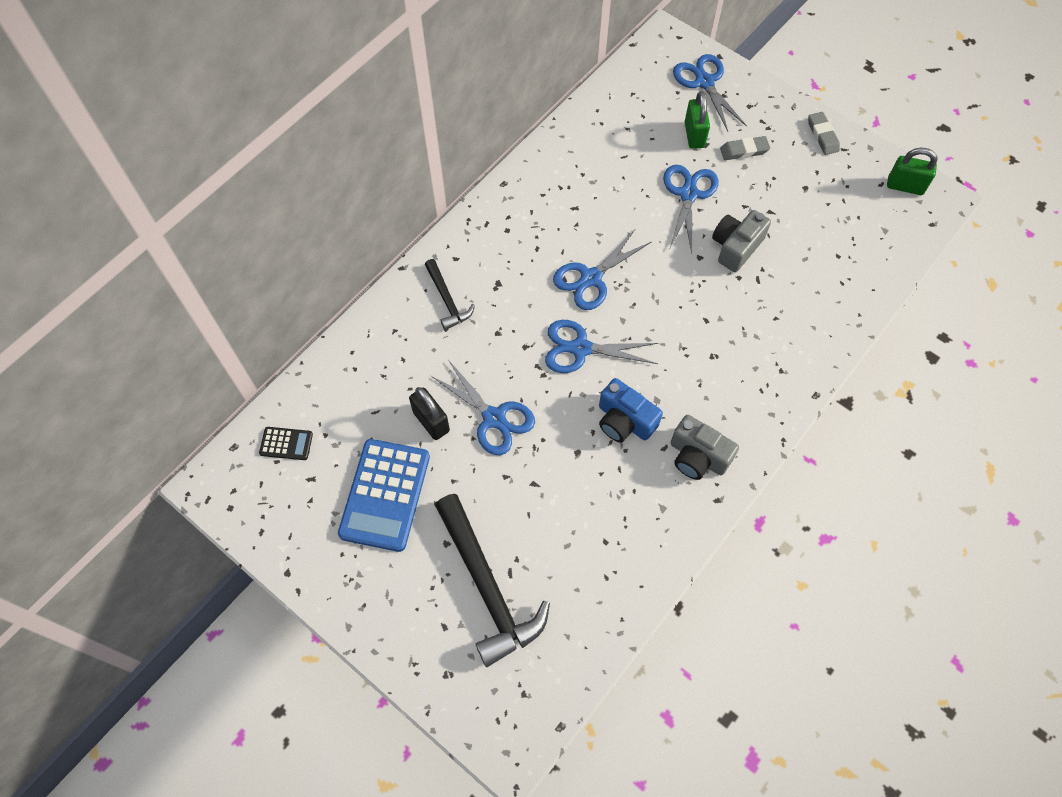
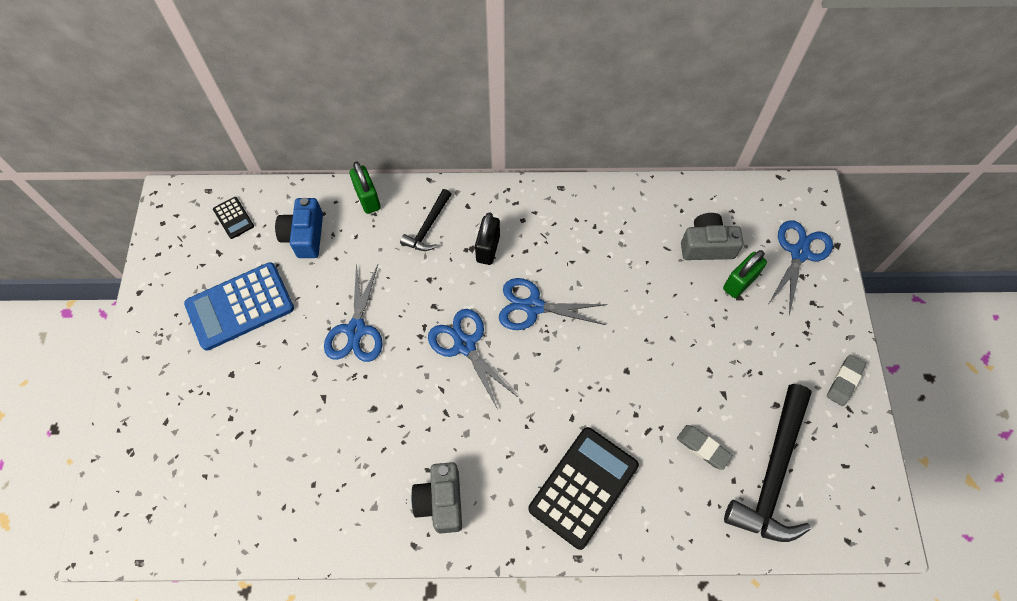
camera: 50 degrees right, 0 degrees up
(431, 421) = (320, 291): black padlock -> black padlock (488, 249)
(487, 587) = (216, 428): black hammer -> black hammer (773, 473)
(624, 421) = (428, 423): blue camera -> blue camera (305, 236)
(688, 194) = (678, 319): blue scissors -> none
(736, 247) = (662, 391): grey camera -> grey camera (706, 246)
(744, 150) = (763, 330): grey eraser -> grey eraser (703, 448)
(766, 352) = (583, 487): none -> black calculator
(905, 186) = (864, 488): green padlock -> green padlock (368, 199)

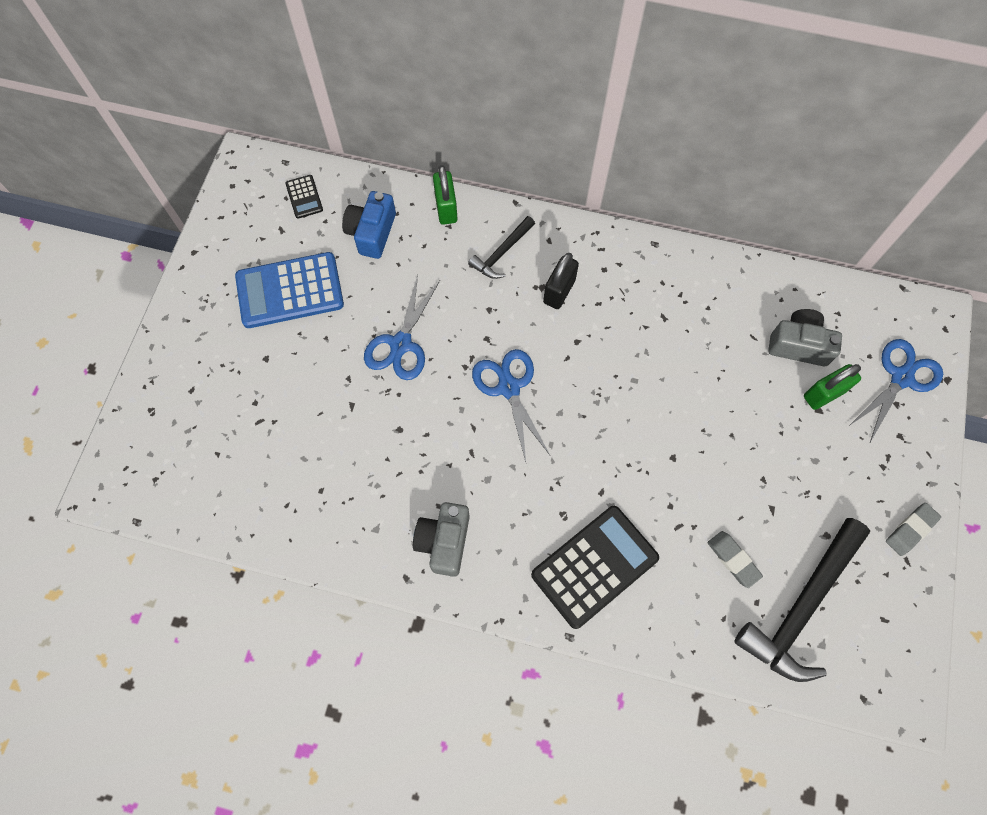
camera: 15 degrees right, 5 degrees up
(533, 306) = (591, 365): blue scissors -> none

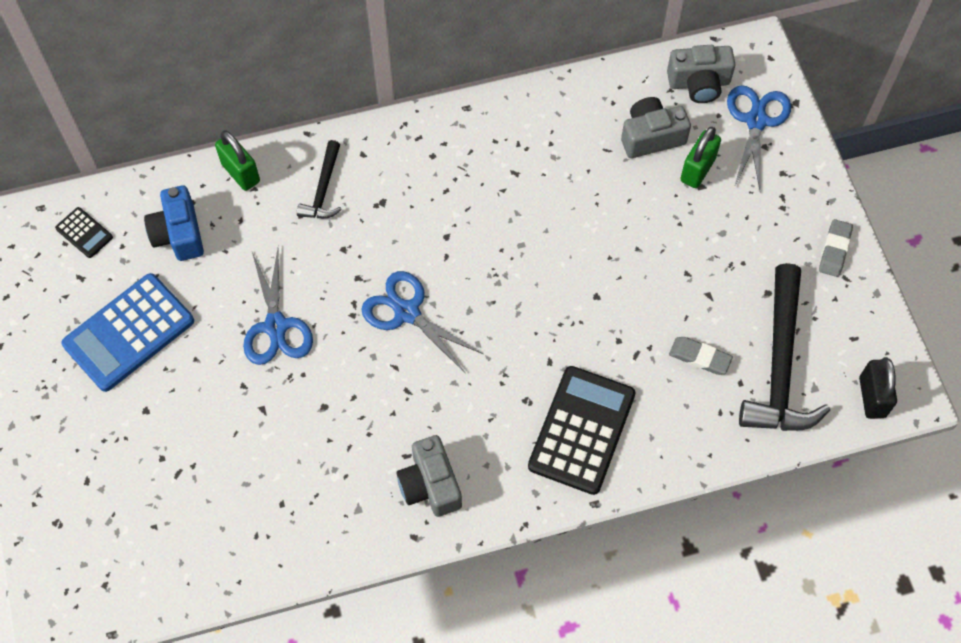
camera: 30 degrees left, 5 degrees down
(559, 291) = (401, 198): black padlock -> black padlock (872, 397)
(867, 320) = (699, 83): none -> grey camera

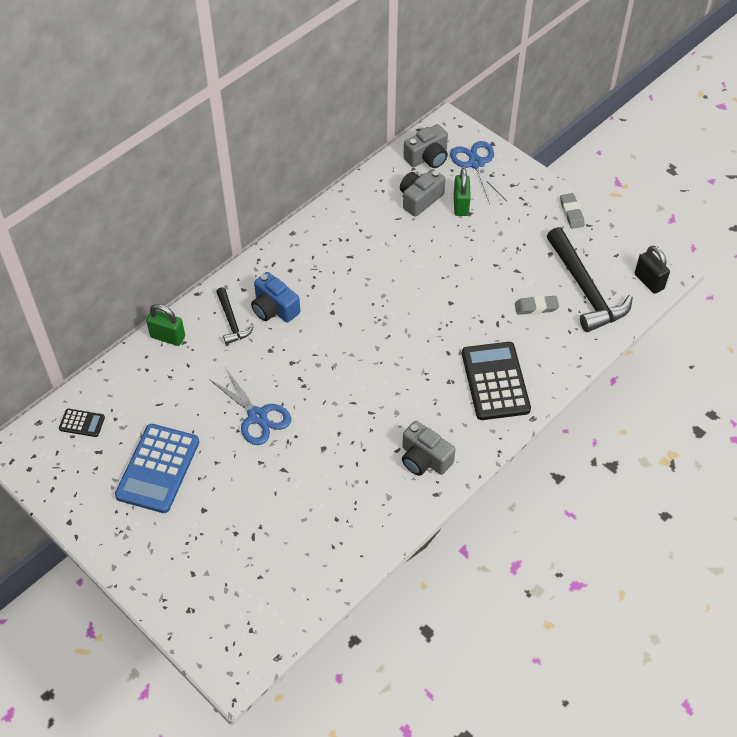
camera: 30 degrees left, 10 degrees down
(179, 234) = (150, 393): blue camera -> blue camera (274, 308)
(407, 312) = (338, 367): blue scissors -> none

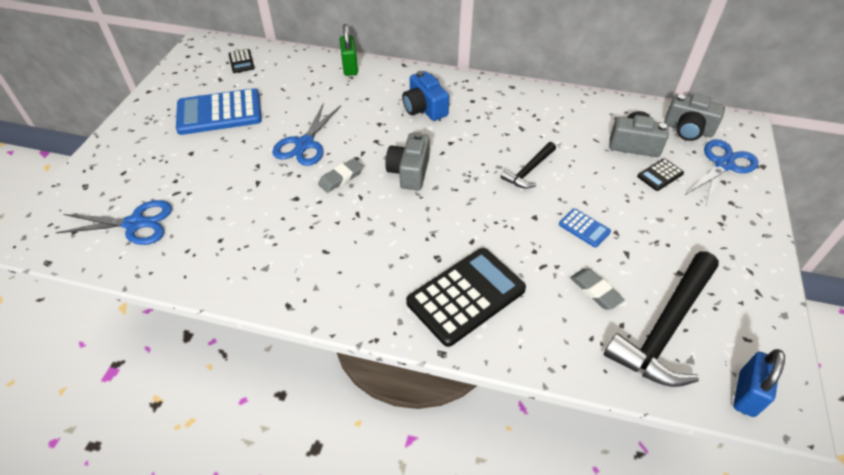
camera: 60 degrees right, 5 degrees down
(231, 321) = (391, 92): black hammer -> black hammer (529, 171)
(273, 578) = (135, 224): none -> blue scissors
(274, 308) = (424, 108): blue camera -> blue camera turned 45 degrees counterclockwise
(424, 459) = (327, 277): grey camera -> grey camera (409, 172)
(461, 205) = (660, 175): green padlock -> black calculator
(480, 280) = (584, 228): none -> blue calculator
(571, 213) = (756, 268): grey eraser -> grey eraser (341, 178)
(649, 281) = (746, 394): black padlock -> blue padlock

